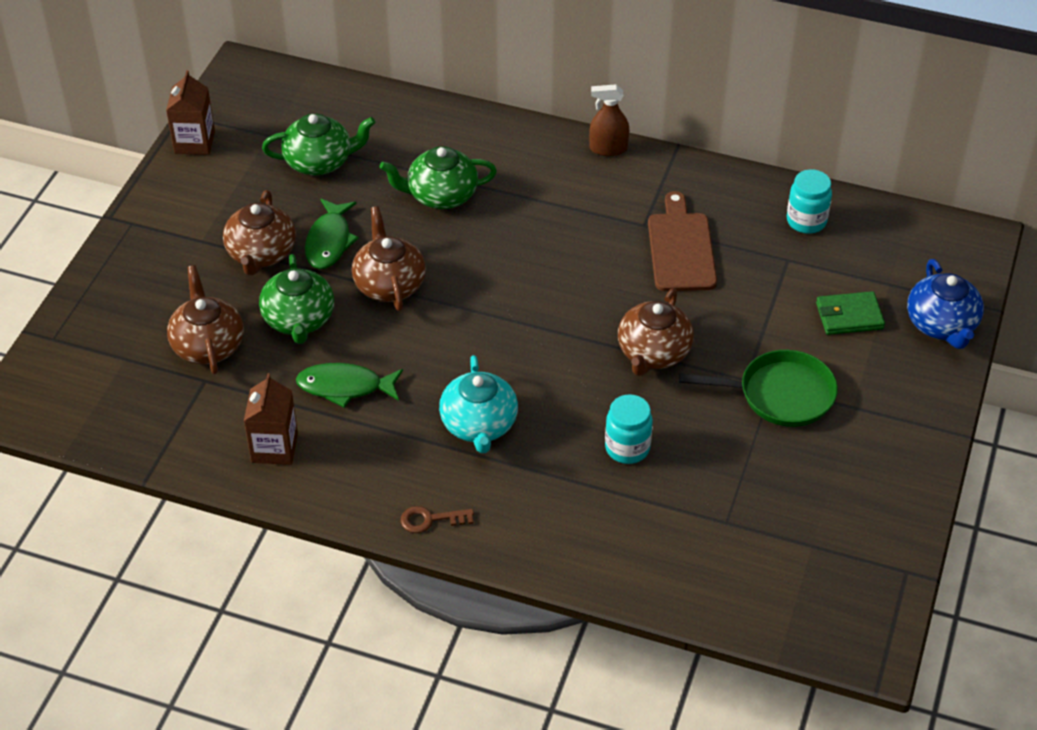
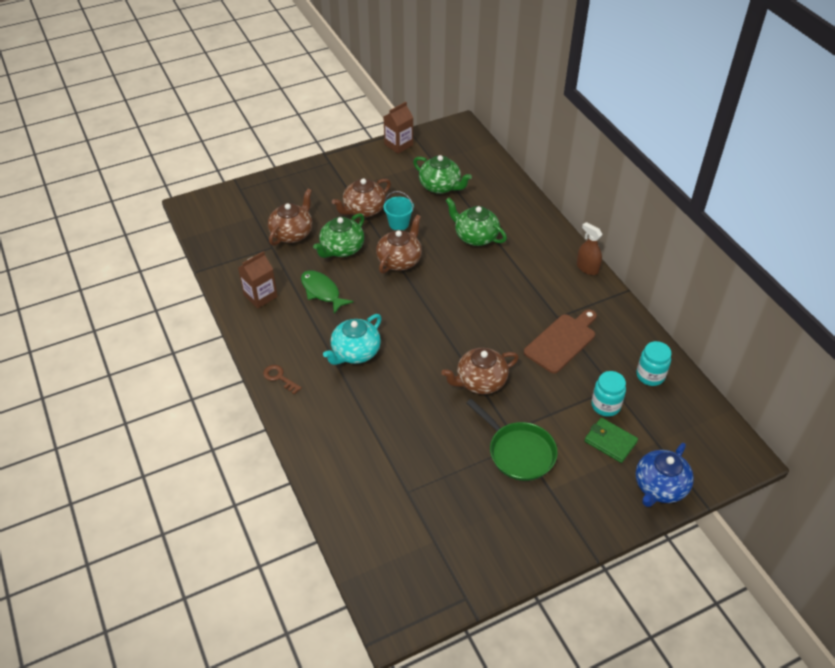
camera: 45 degrees right, 0 degrees up
(329, 241) = (399, 224): green fish -> turquoise bucket
(627, 448) = (407, 416): turquoise jar -> turquoise jar (605, 405)

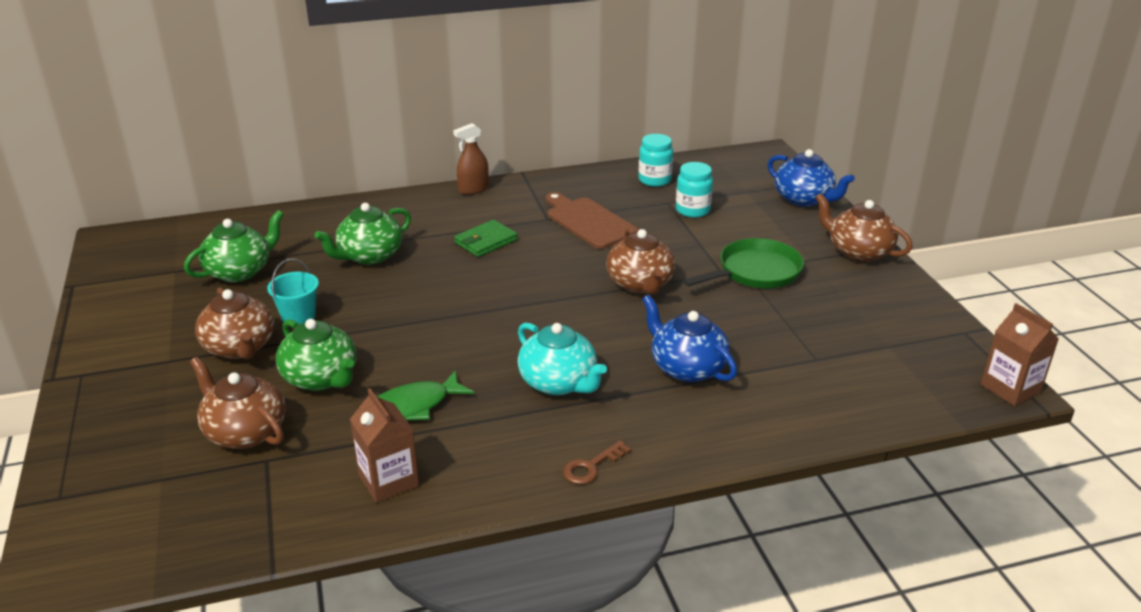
camera: 80 degrees left, 15 degrees down
(382, 416) = (687, 368): none -> blue teapot
(398, 144) = (102, 298): brown carton -> brown carton (1010, 388)
(399, 260) = (381, 324): brown teapot -> brown teapot (858, 251)
(610, 441) = (743, 215): green wallet -> green wallet (486, 241)

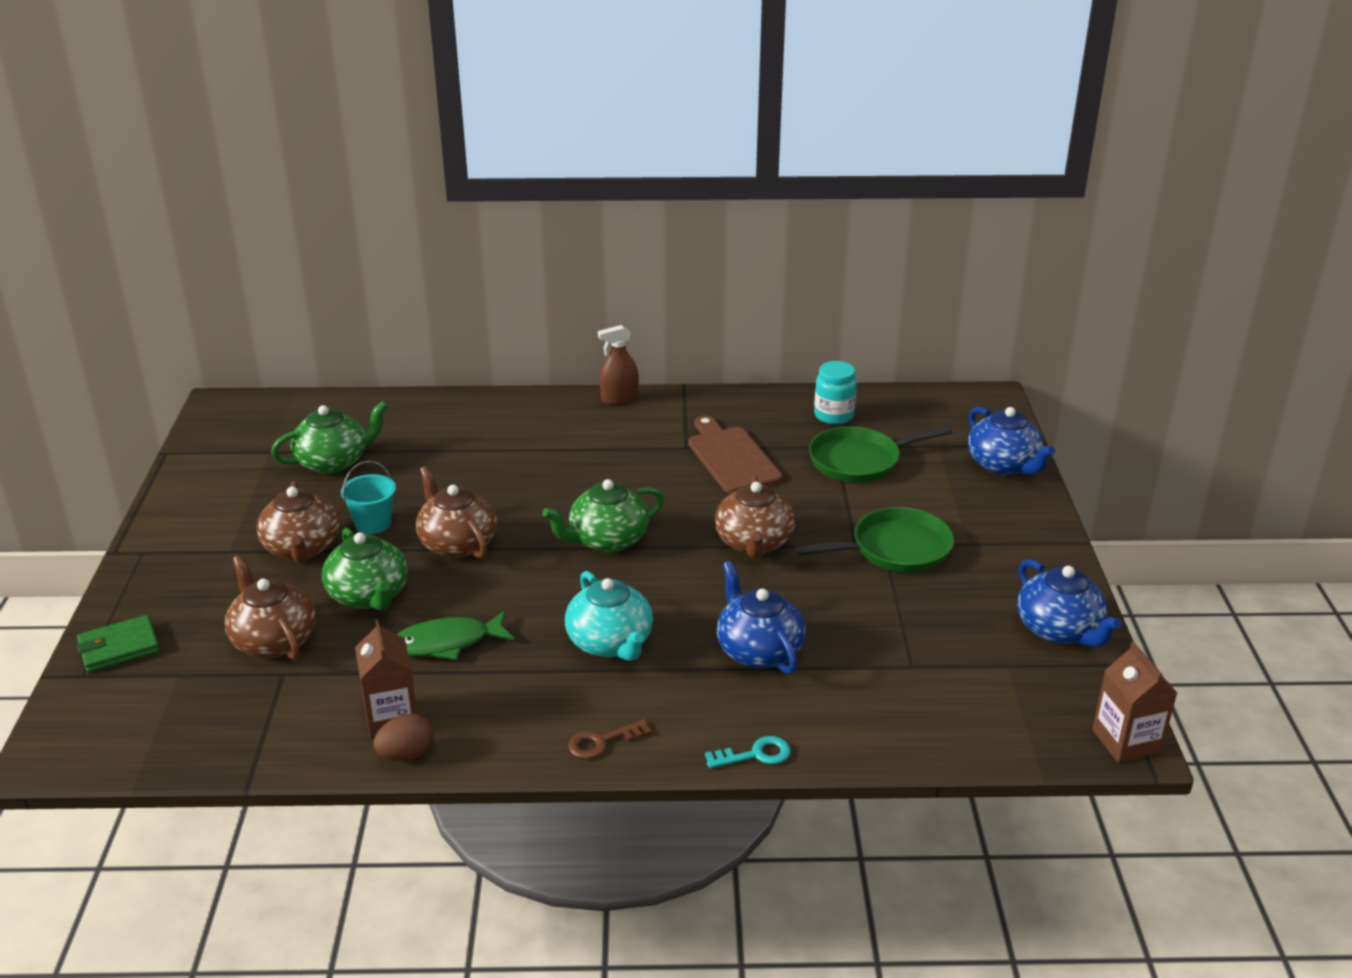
camera: 15 degrees right, 0 degrees up
(369, 256) = (473, 464): green teapot -> green teapot (607, 540)
(417, 511) = (406, 754): none -> brown egg
(486, 241) = (605, 465): green wallet -> green wallet (119, 647)
(692, 210) = (860, 461): turquoise jar -> green pan
(728, 453) = (755, 754): none -> turquoise key
(858, 251) = (1034, 543): brown teapot -> brown teapot (457, 544)
(913, 313) = (1059, 630): none -> blue teapot

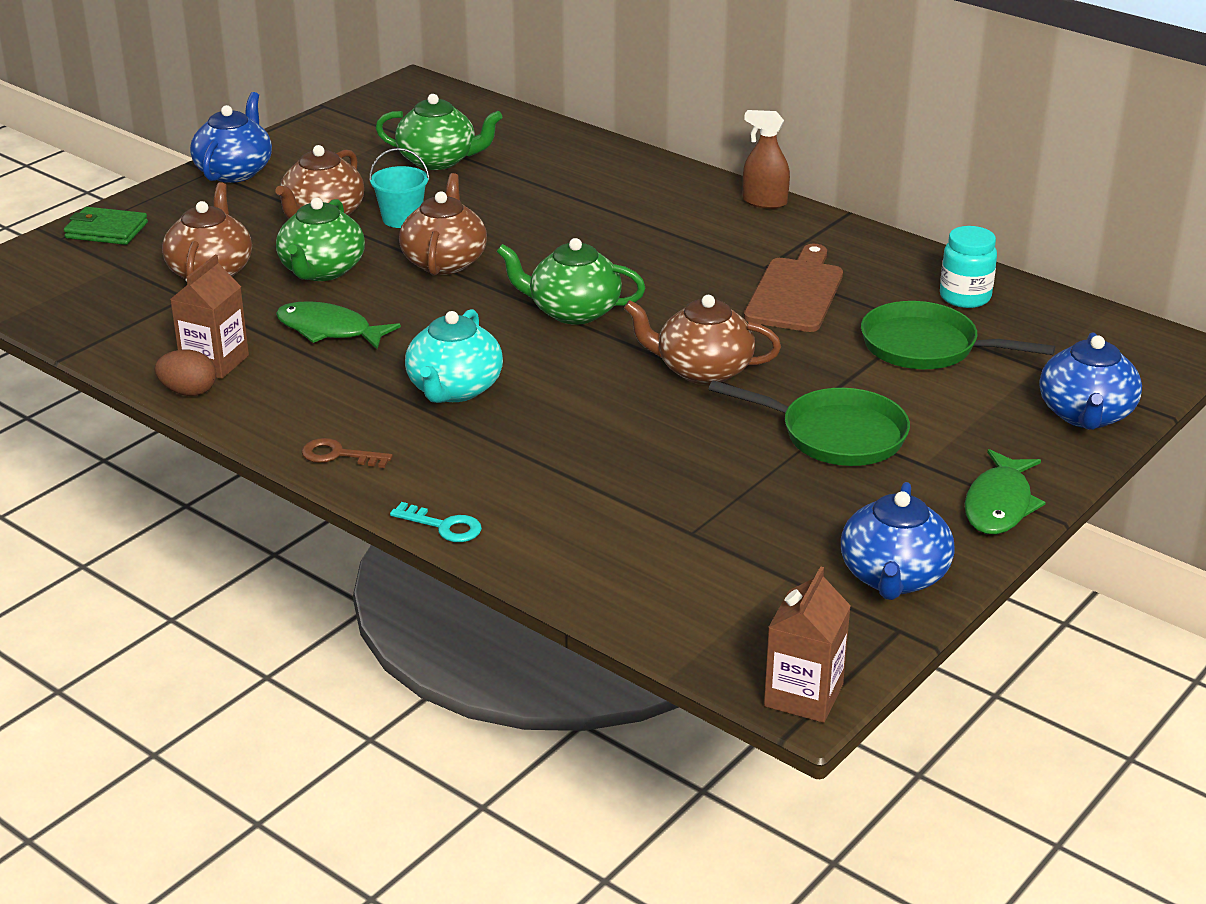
camera: 40 degrees right, 0 degrees up
(754, 543) = (702, 370): brown teapot -> brown teapot turned 60 degrees clockwise
(758, 650) = (570, 453): blue teapot -> blue teapot (235, 171)
(1043, 549) = (999, 504): none -> green fish

